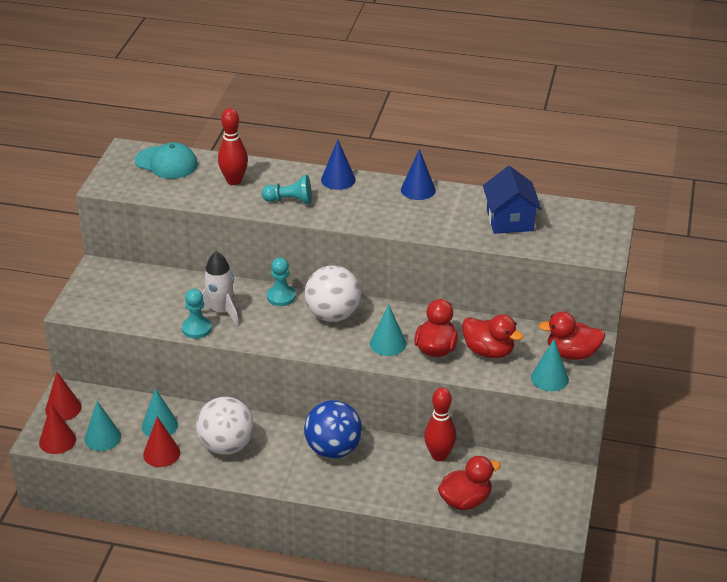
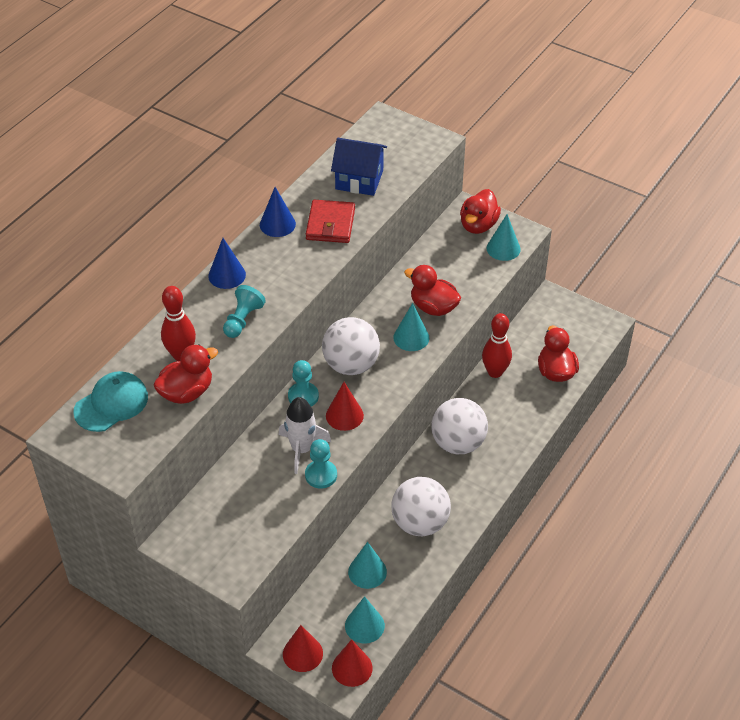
camera: 70 degrees left, 10 degrees up
(161, 453) = (409, 579): red cone -> red cone (344, 415)
(333, 449) = (458, 443): blue ball -> white ball
(437, 218) = (330, 224): none -> red wallet
(488, 351) = (452, 274): red duck -> red duck (187, 392)

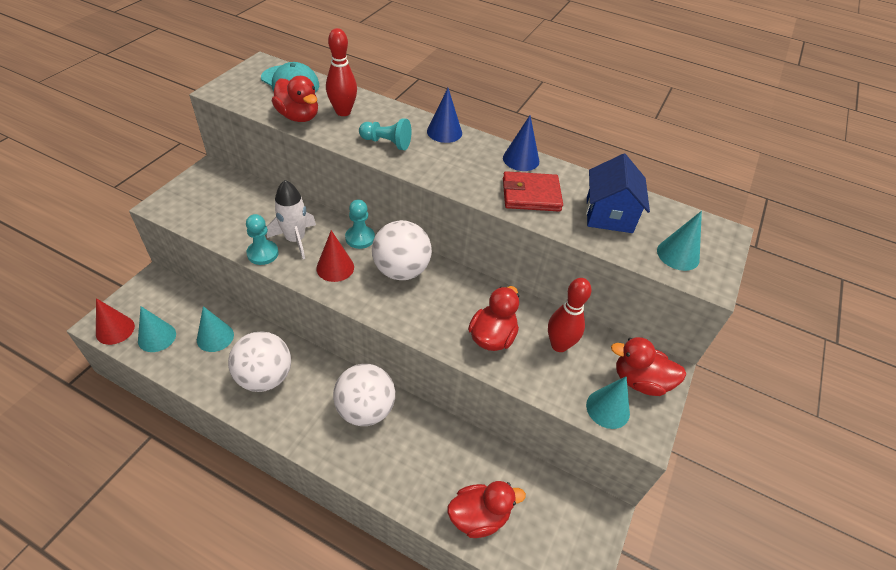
camera: 80 degrees right, 0 degrees up
(302, 653) = (140, 296): red cone -> none
(411, 337) = (444, 318): turquoise cone -> turquoise cone (678, 255)
(495, 372) = (469, 446): red bowling pin -> red bowling pin (559, 345)

